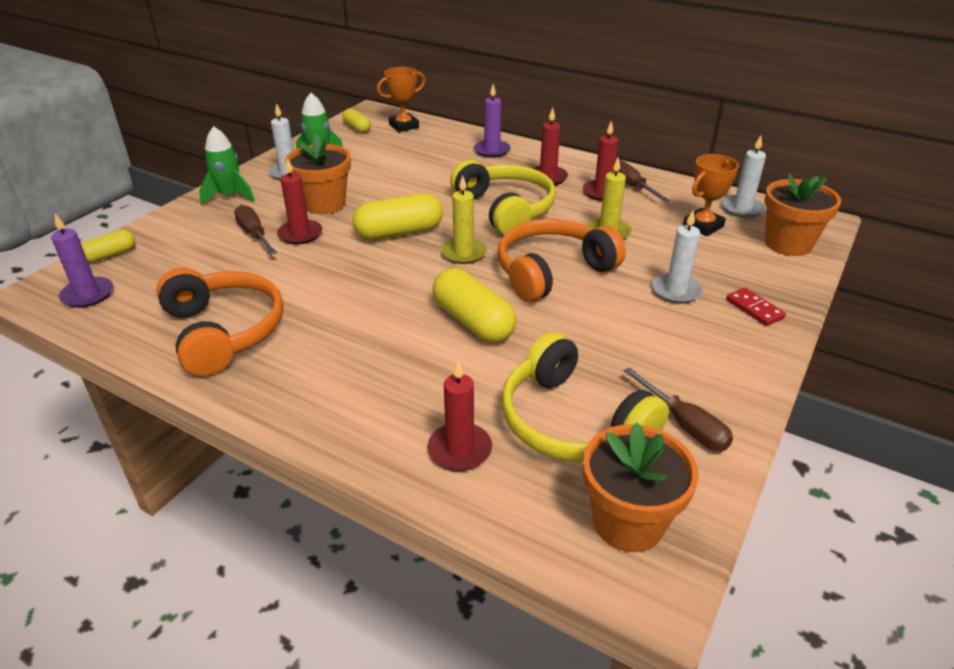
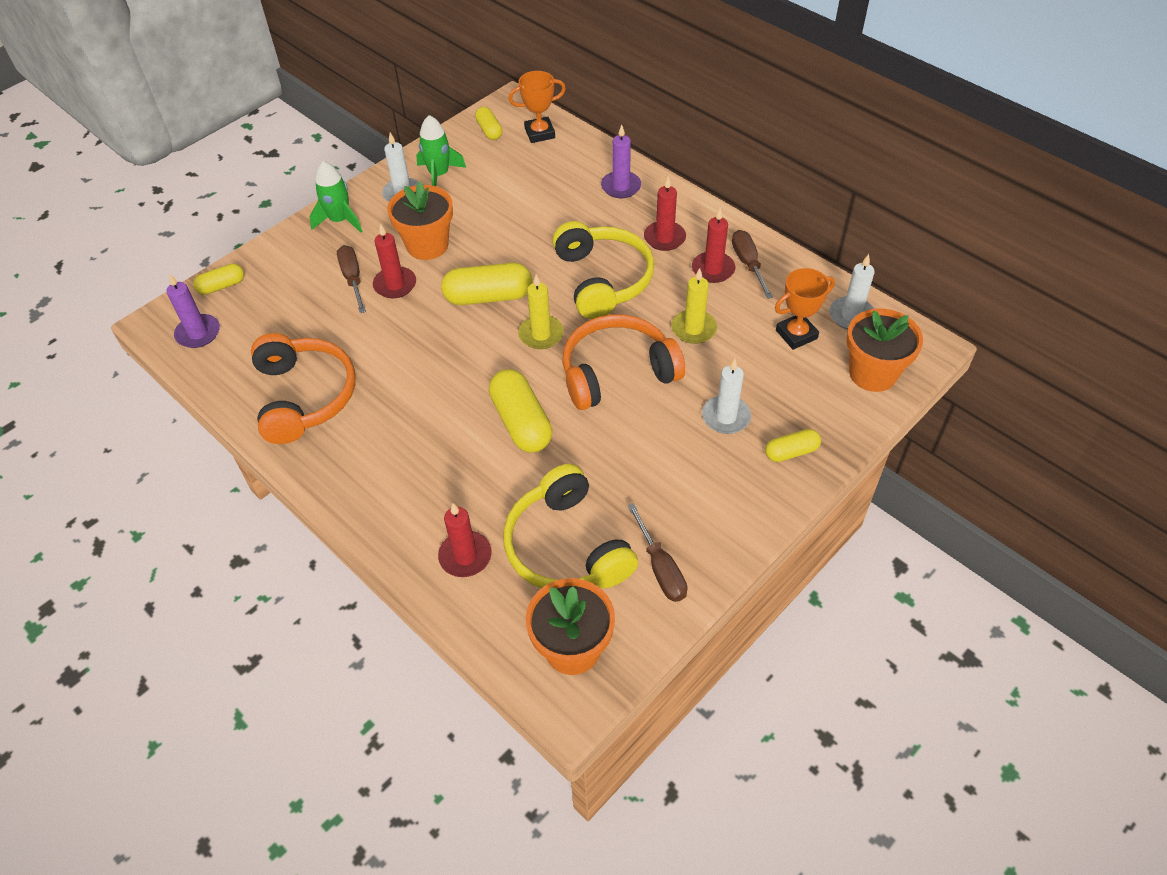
camera: 15 degrees right, 15 degrees up
(754, 309) = (791, 452): red domino -> yellow capsule

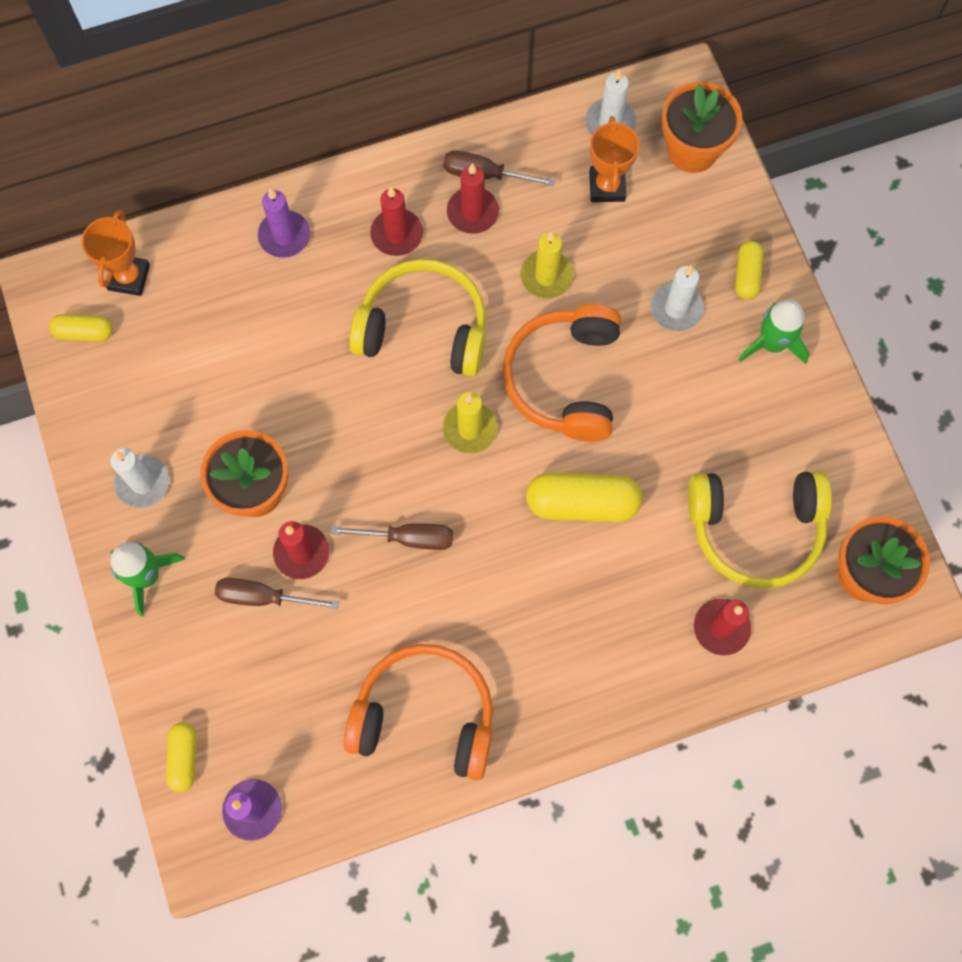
camera: 65 degrees left, 20 degrees up
(439, 175) = (133, 426): green rocket -> green rocket (772, 343)
(488, 296) = (381, 458): yellow capsule -> none
(661, 568) = (818, 457): brown screwdriver -> brown screwdriver (408, 538)

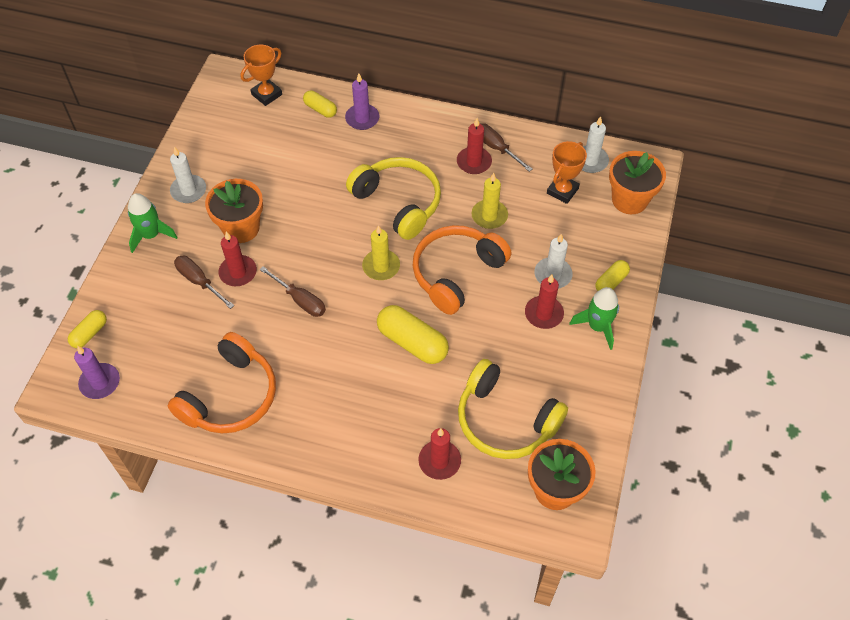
camera: 35 degrees right, 15 degrees down
(84, 332) = (223, 107): yellow capsule -> yellow capsule (320, 109)
(396, 234) = (422, 150): red candle -> red candle (544, 314)
(425, 716) = (230, 396): orange headphones -> orange headphones turned 75 degrees clockwise

